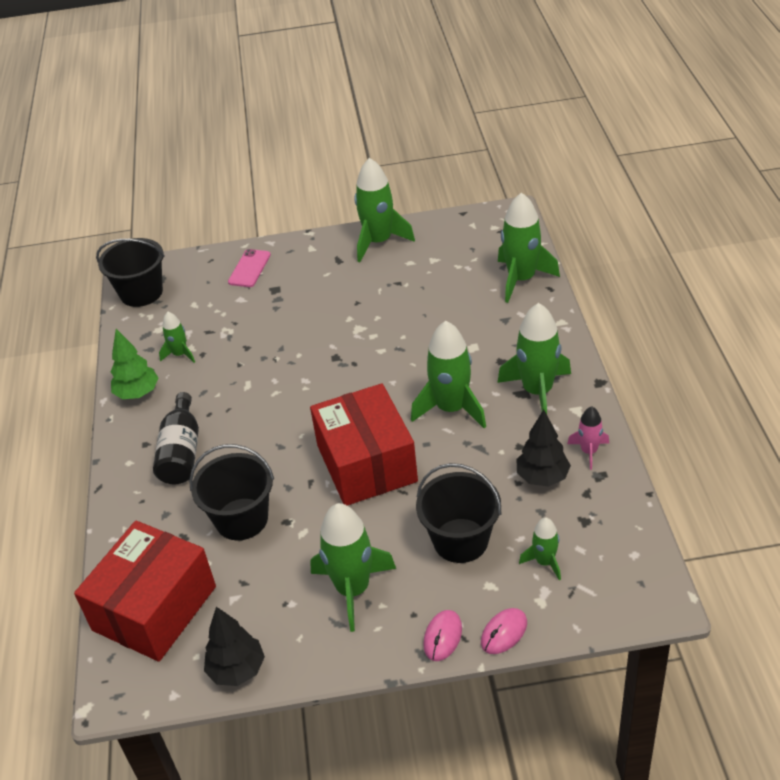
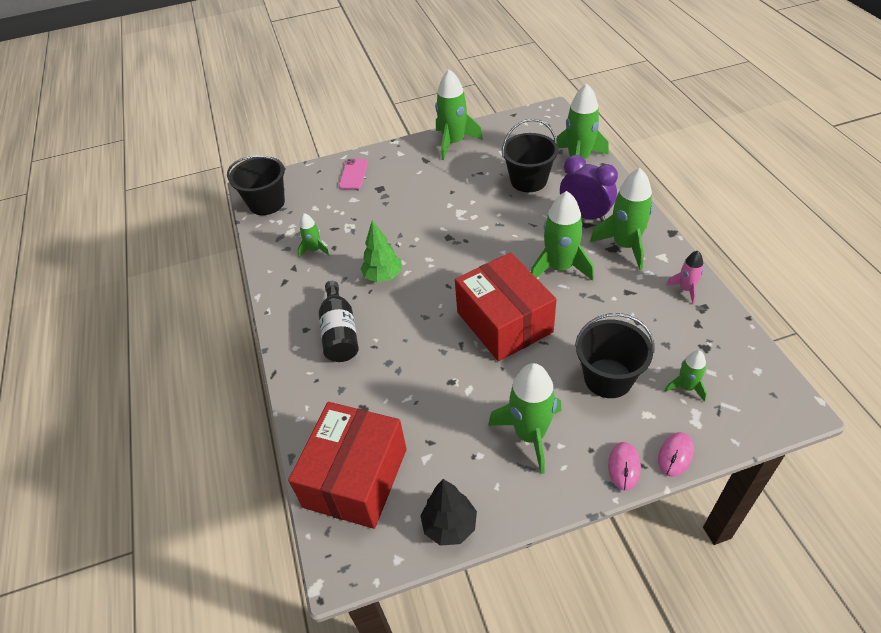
camera: 10 degrees left, 5 degrees up
(138, 393) = (287, 287): green tree -> green tree (383, 276)
(241, 519) = (411, 385): black bucket -> black bucket (528, 180)
(503, 349) = (585, 215): none -> purple clock
(542, 477) = (656, 315): black tree -> none

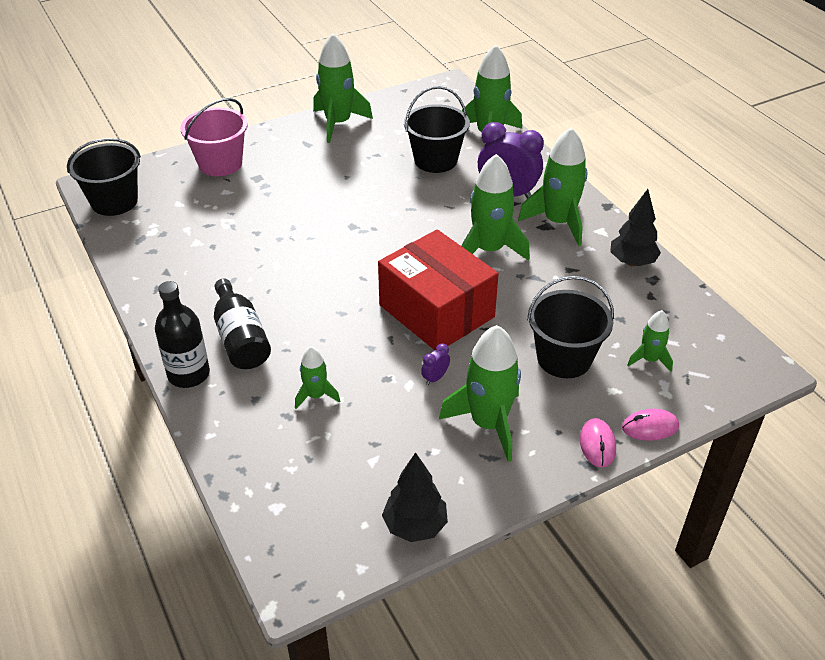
camera: 15 degrees left, 5 degrees down
(293, 361) = (189, 374): none -> black bottle
(314, 250) = (188, 250): green rocket -> green rocket (316, 395)
(353, 174) = (220, 163): pink phone -> pink bucket
(355, 478) = (293, 490): red box -> none
(383, 276) = (281, 273): green tree -> none
(492, 385) = (435, 378): none -> purple clock
(675, 455) = (650, 427): pink mouse -> pink mouse turned 60 degrees clockwise
(686, 289) = (632, 262): pink rocket -> black tree

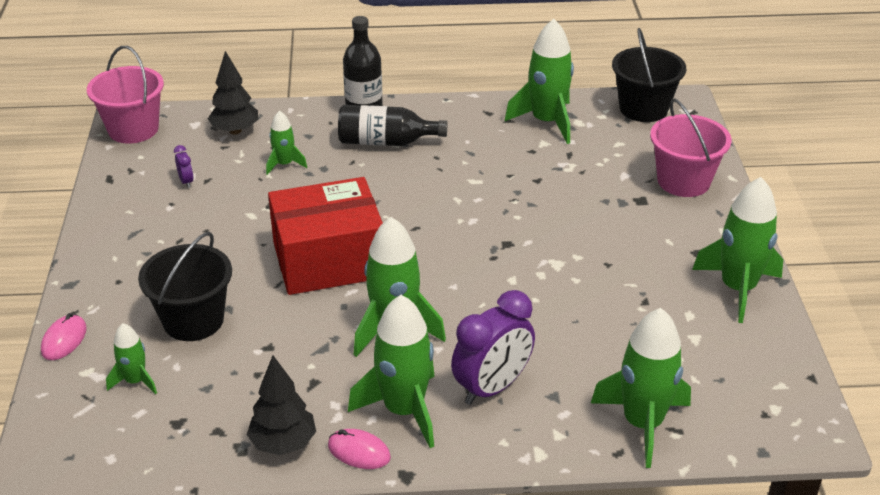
camera: 115 degrees right, 5 degrees down
(315, 563) = (133, 129): none -> pink bucket
(415, 526) = (114, 177): black tree -> black tree (235, 131)
(435, 160) = (604, 348): black bucket -> none
(435, 378) = (245, 231): purple clock -> purple clock (186, 181)
(488, 424) = (166, 244): green rocket -> green rocket (546, 122)
(597, 444) = (82, 298): pink mouse -> pink mouse (359, 452)

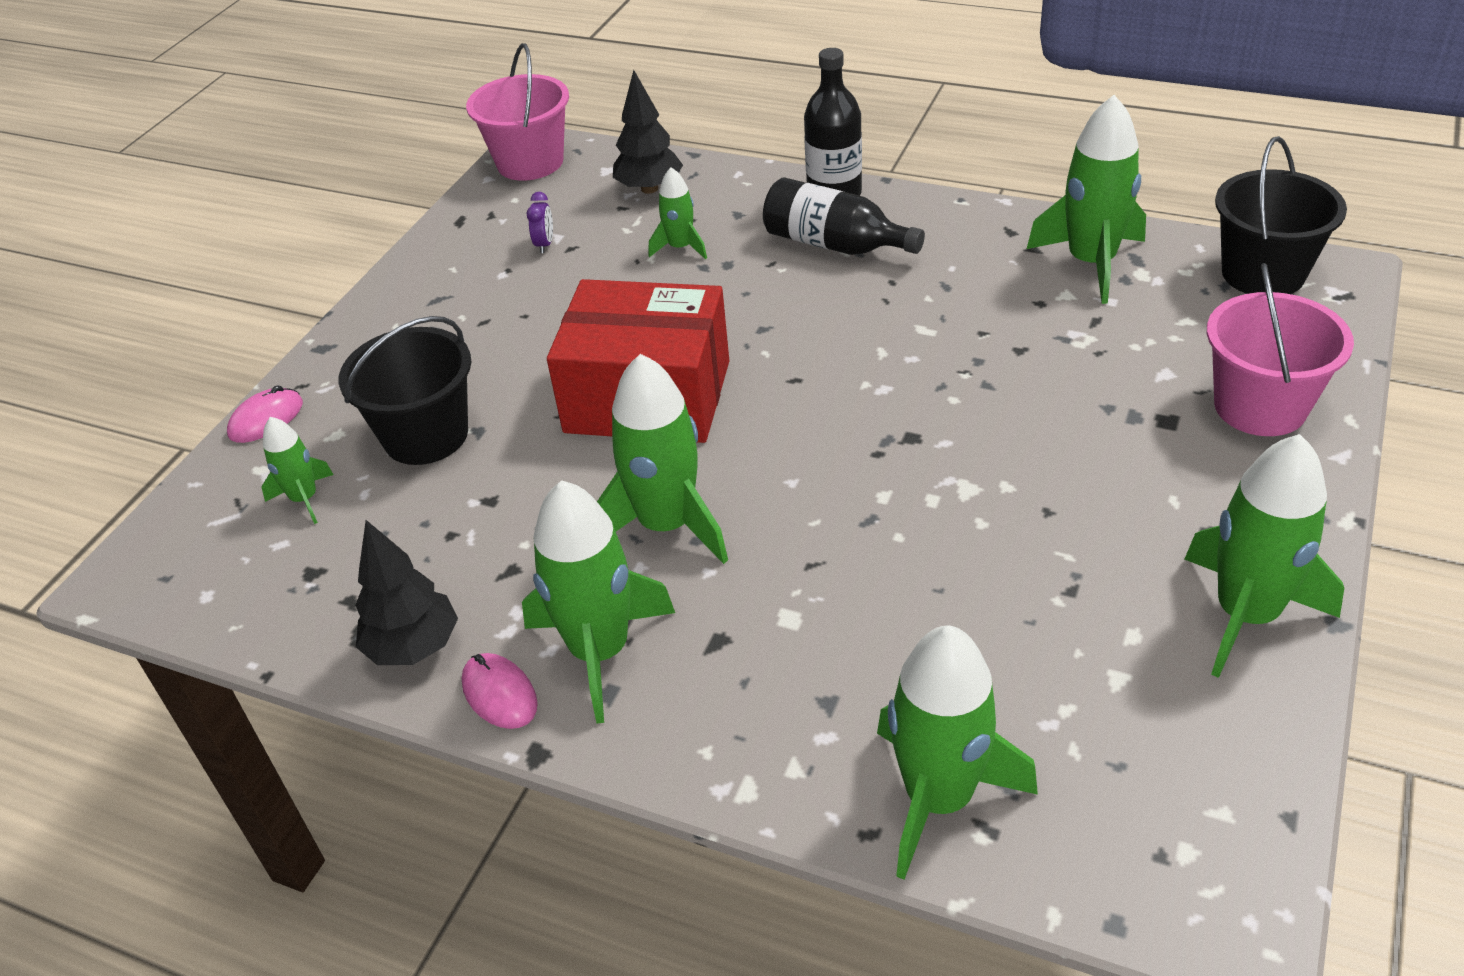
camera: 30 degrees right, 5 degrees up
(492, 387) = (745, 658): purple clock -> none

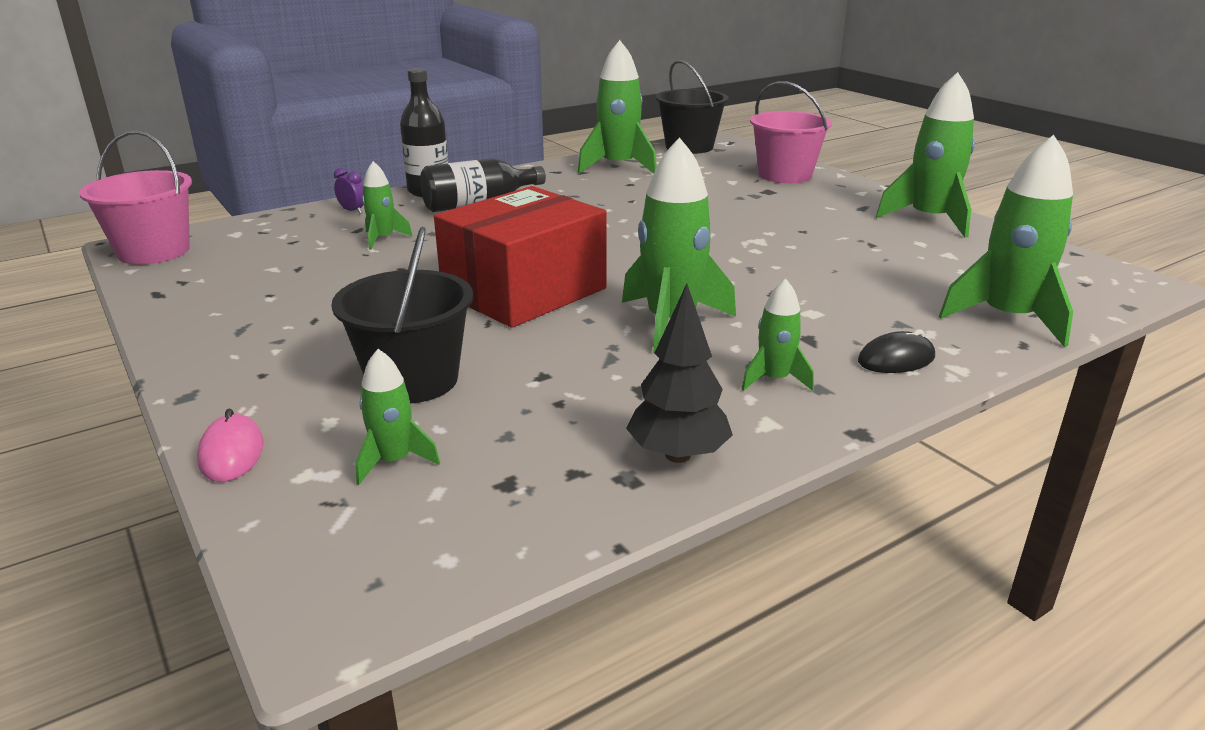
camera: 60 degrees left, 15 degrees down
(499, 694) = (777, 431): pink mouse -> none
(545, 244) = (271, 274): purple clock -> purple clock (352, 211)
(600, 651) = (774, 379): green rocket -> green rocket, size x0.53
(649, 188) = (294, 228): black tree -> none
(725, 729) = (896, 359): none -> black mouse

